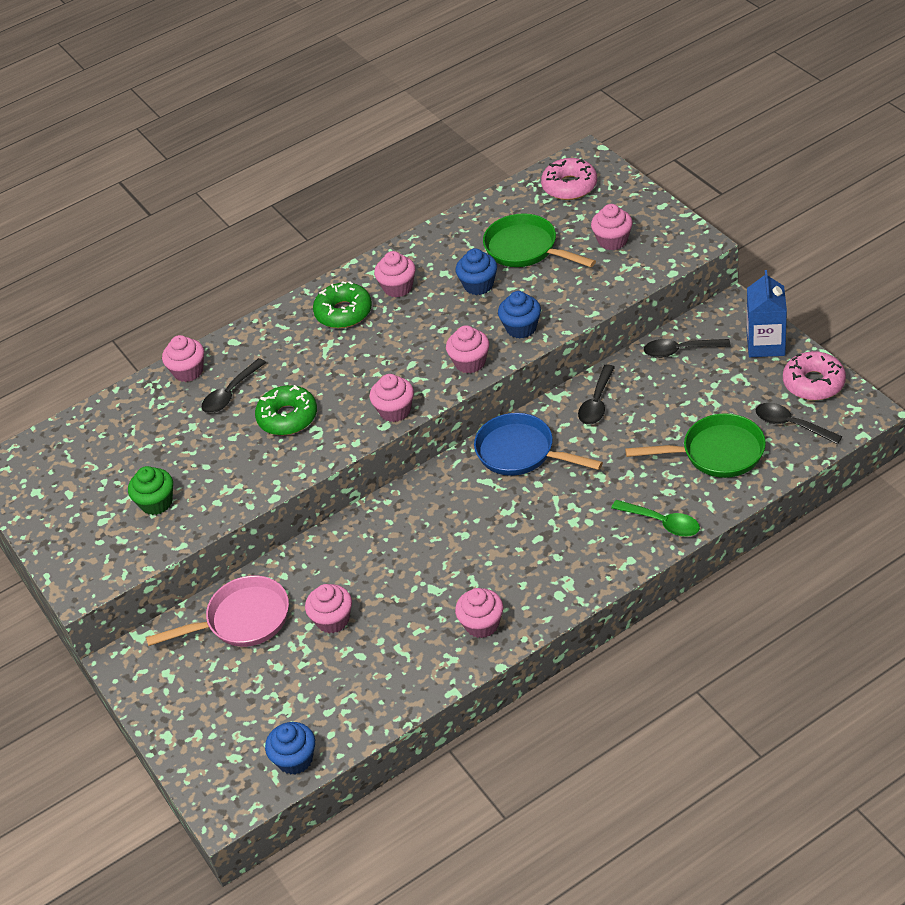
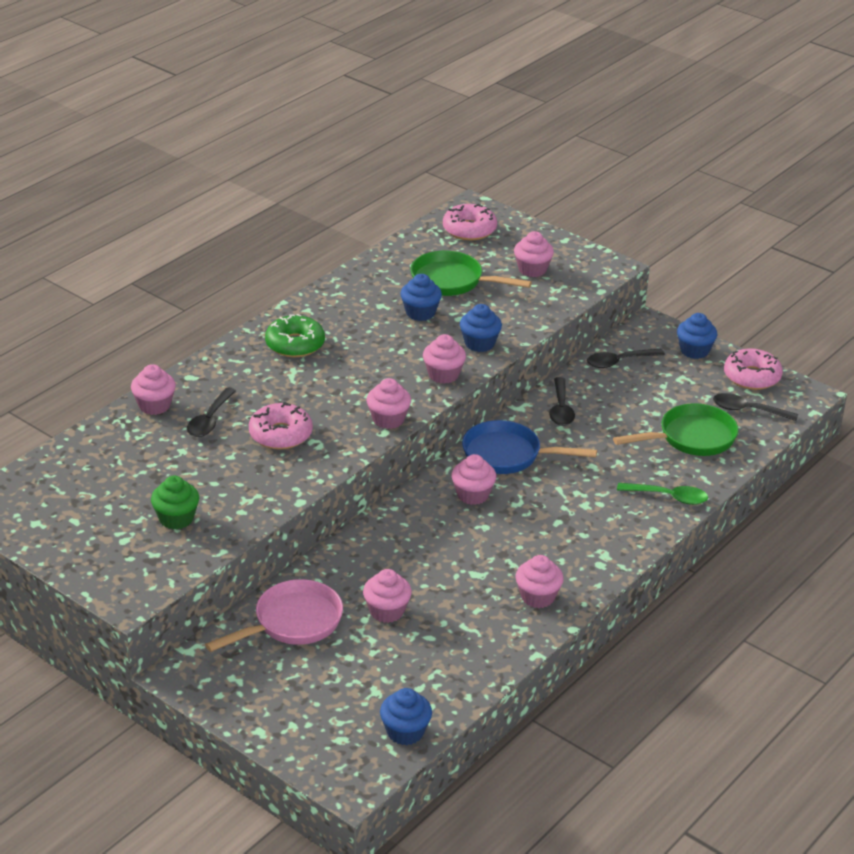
camera: 25 degrees left, 10 degrees down
(287, 417) = (280, 434): green donut -> pink donut
(398, 287) = (340, 320): pink cupcake -> pink cupcake (473, 495)
(765, 344) = (694, 351): blue carton -> blue cupcake

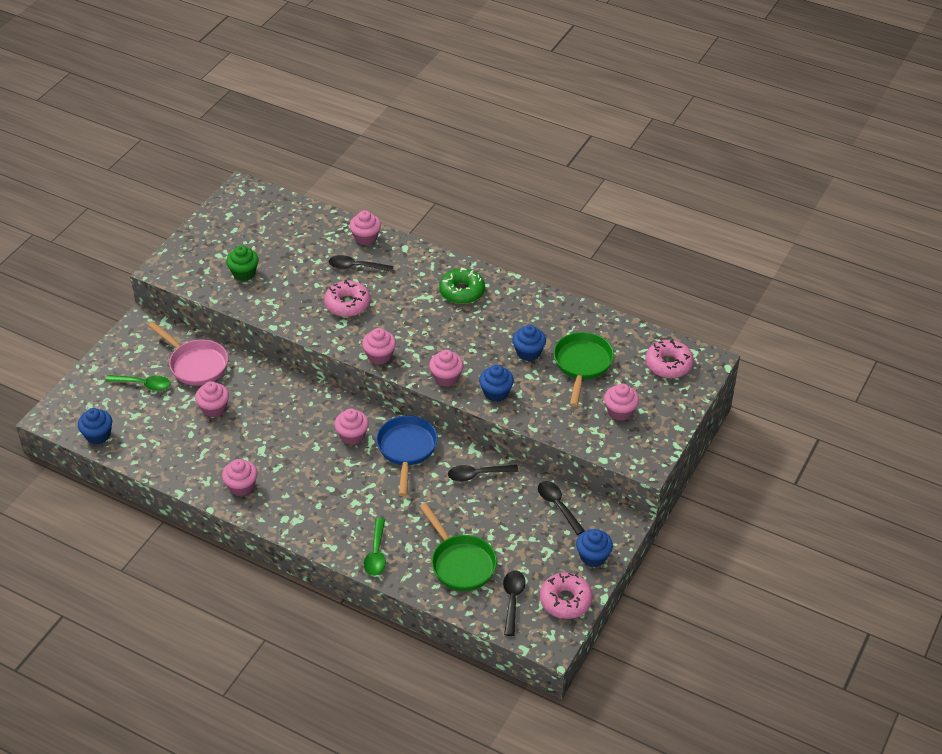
camera: 80 degrees right, 10 degrees up
(315, 678) = (143, 384): none -> green spoon

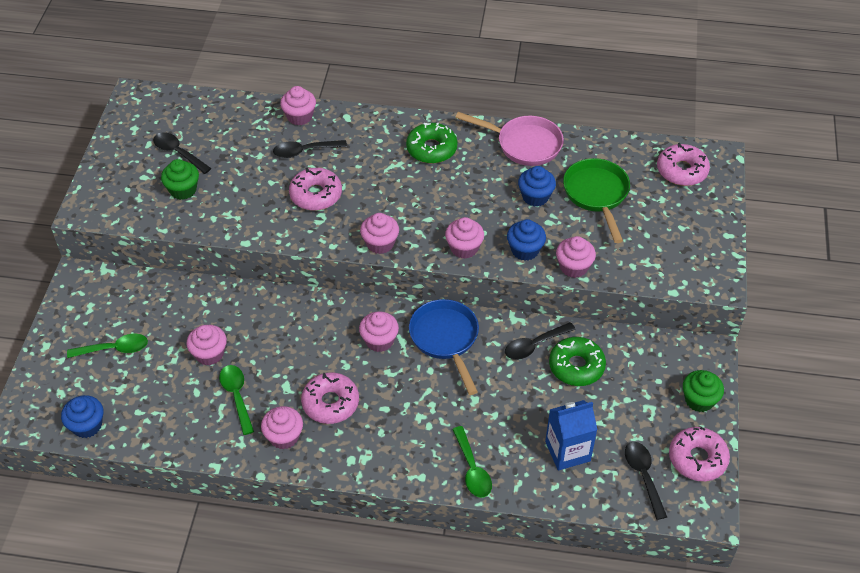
camera: 20 degrees left, 5 degrees up
(196, 364) = (164, 308): pink pan -> pink pan (524, 144)
(220, 446) = (237, 396): none -> green spoon
(290, 472) = (330, 403): none -> pink donut
(460, 563) = (567, 451): green pan -> blue carton
(503, 501) = (576, 366): none -> green donut
(558, 506) = (634, 354): black spoon -> black spoon (178, 153)
(593, 556) = (699, 400): blue cupcake -> green cupcake
(620, 412) = (661, 235): pink cupcake -> pink cupcake (573, 267)

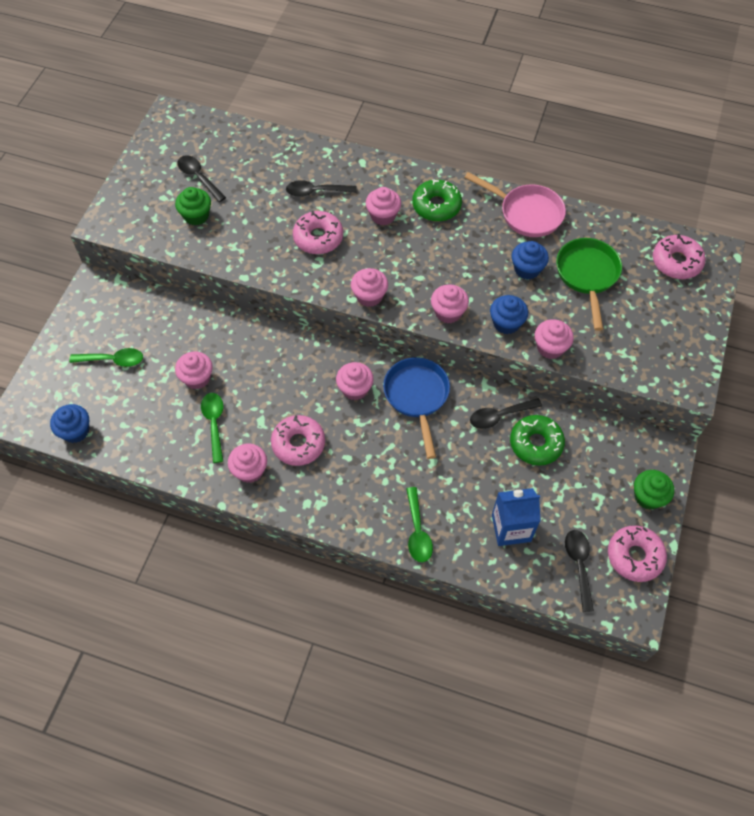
camera: 10 degrees right, 10 degrees up
(299, 116) = (318, 156): pink cupcake -> pink cupcake (383, 215)

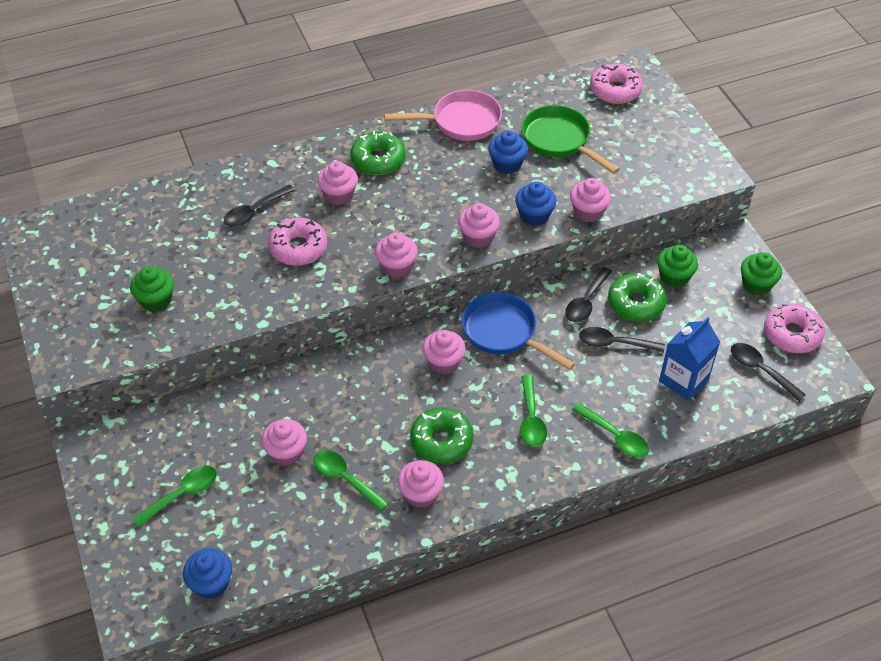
camera: 40 degrees left, 10 degrees down
(199, 178) = (122, 266): black spoon -> black spoon (614, 343)
(298, 444) = (441, 441): pink donut -> green donut
(373, 473) = (531, 418): none -> green spoon
(587, 444) = (674, 277): none -> green cupcake

